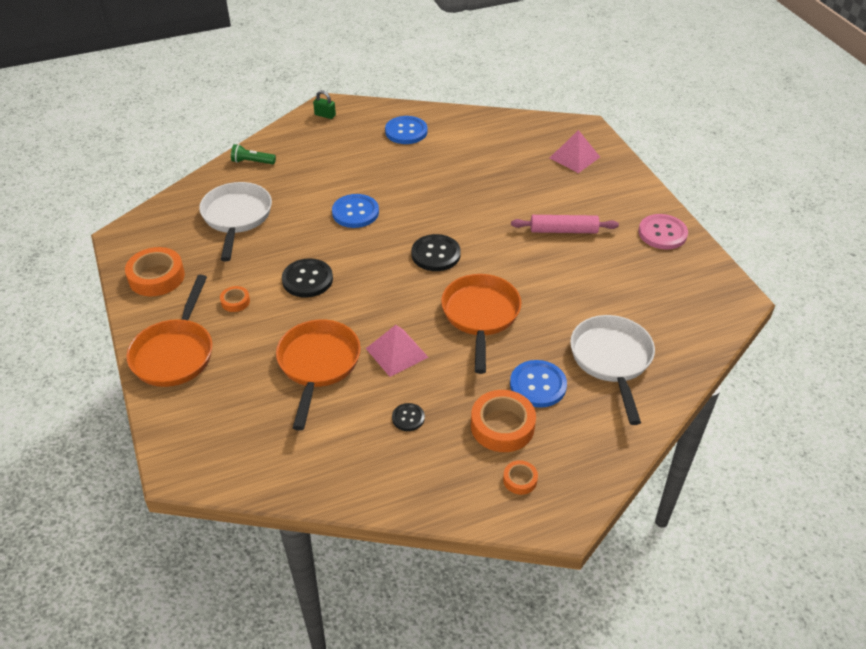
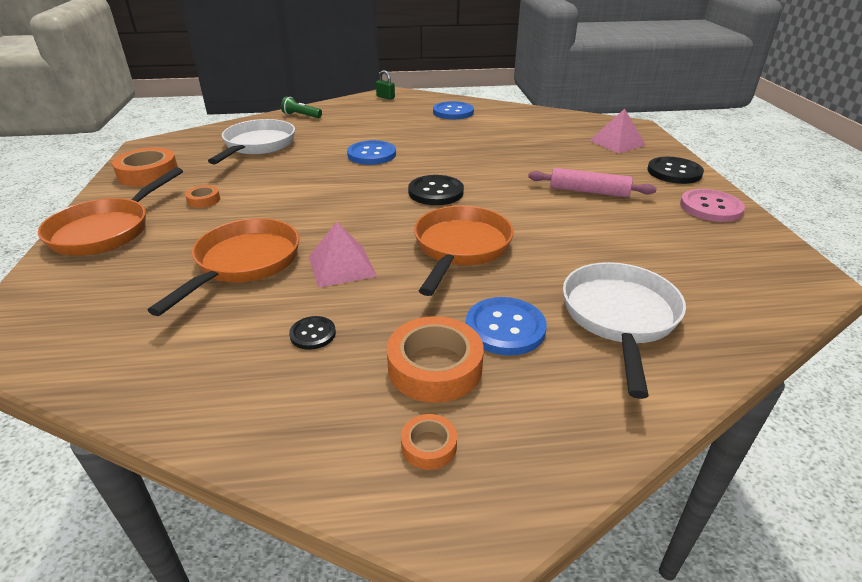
camera: 15 degrees right, 10 degrees down
(307, 279) = (289, 194): black button -> black button (674, 172)

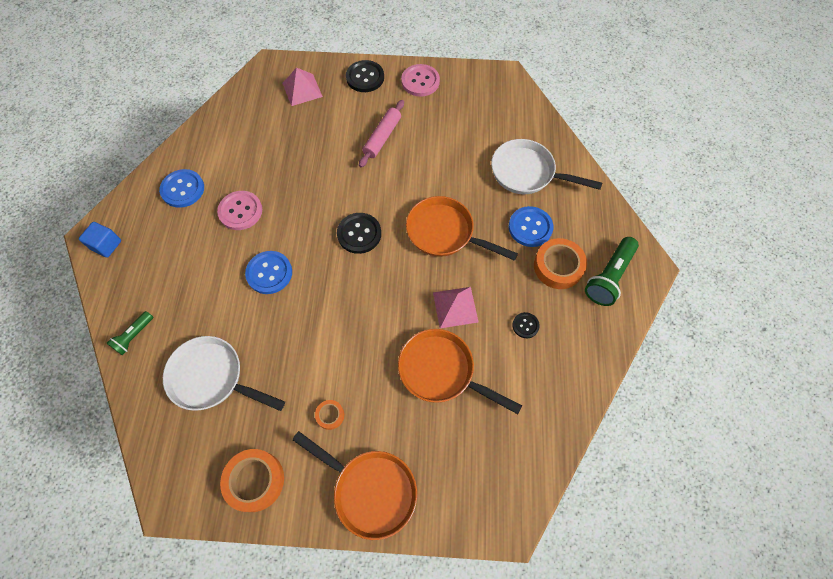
camera: 80 degrees left, 30 degrees up
(385, 97) = (106, 245): green padlock -> blue cube
(429, 446) = (609, 277): orange tape -> green flashlight
(439, 135) = (240, 211): none -> pink button

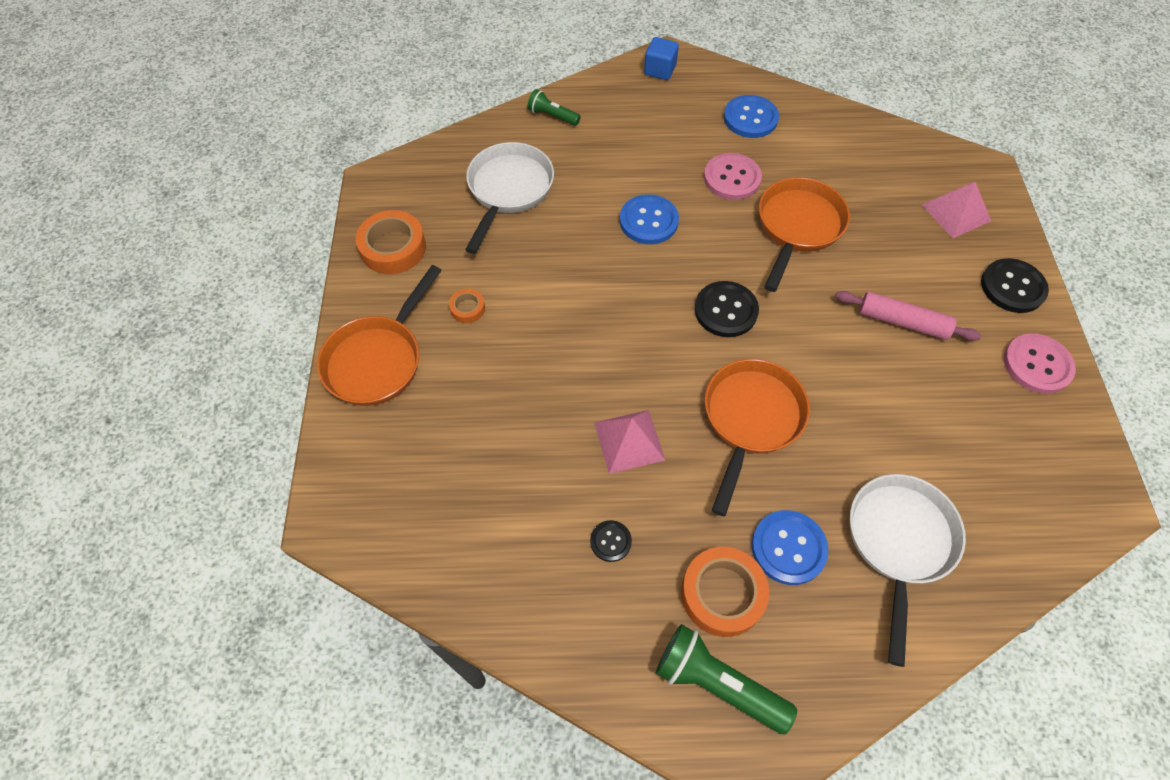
camera: 85 degrees right, 5 degrees down
(441, 371) = (530, 429): orange pan -> orange pan (797, 227)

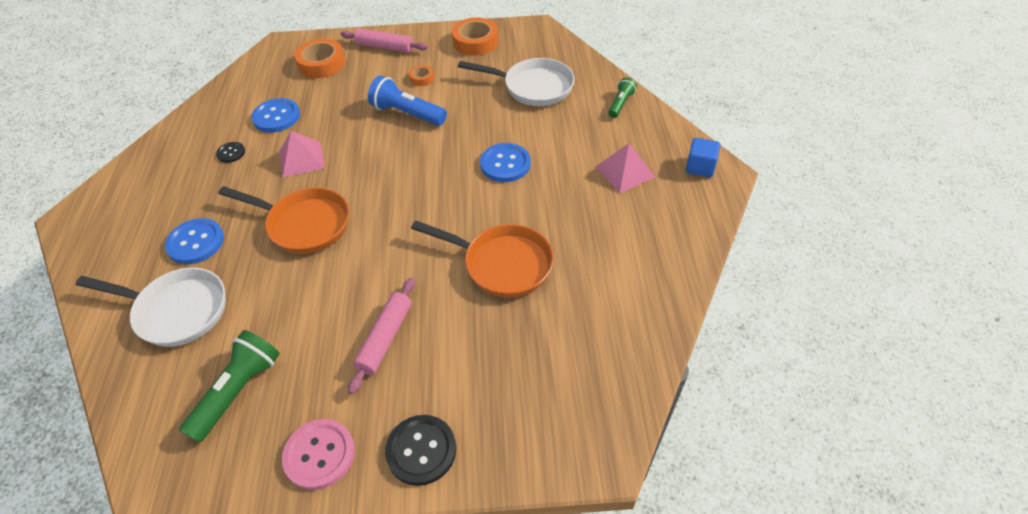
camera: 90 degrees right, 10 degrees down
(378, 359) = (385, 47): orange pan -> pink rolling pin
(544, 322) = (407, 113): none -> blue flashlight
(717, 683) = (122, 203): green flashlight -> green flashlight (238, 391)
(722, 594) = (176, 206): orange tape -> orange tape (321, 63)
(726, 310) = (409, 211): black button -> none
(732, 178) = (561, 218): pink button -> none
(750, 118) = (646, 233): blue button -> blue button (276, 117)
(956, 212) = (529, 409): pink pyramid -> pink pyramid (625, 172)

